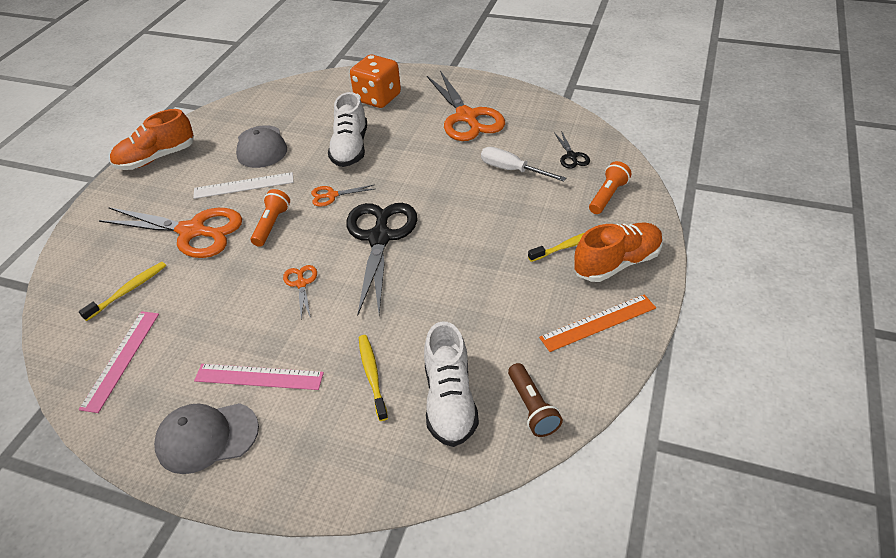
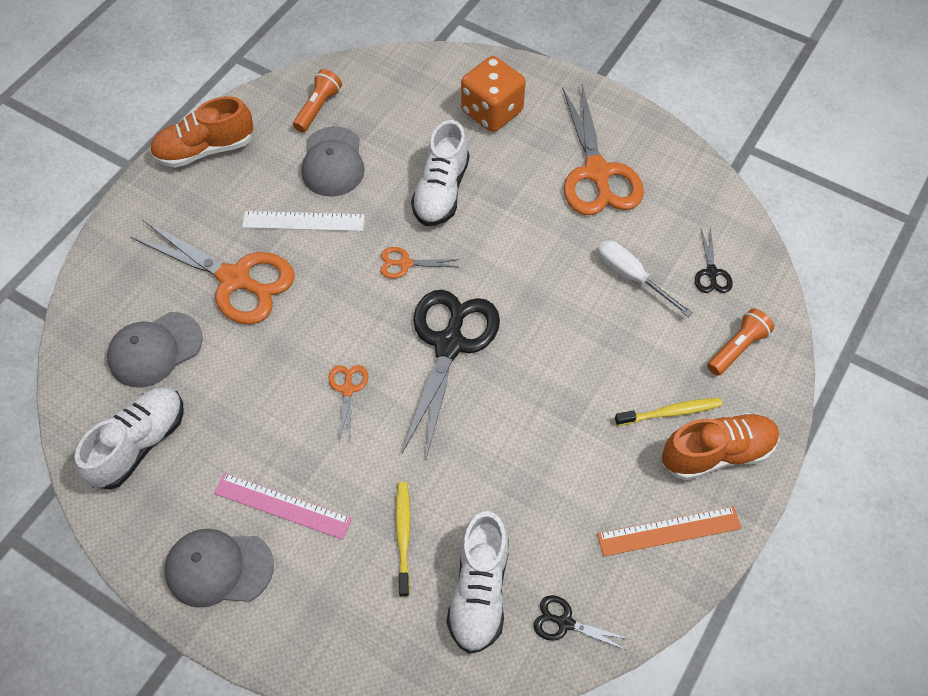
camera: 10 degrees right, 15 degrees up
(121, 359) = (139, 444): pink ruler -> white shoe
(128, 290) = (155, 349): yellow toothbrush -> grey cap
(272, 225) = (327, 292): orange flashlight -> orange flashlight (318, 108)
(532, 408) = (565, 623): brown flashlight -> black scissors

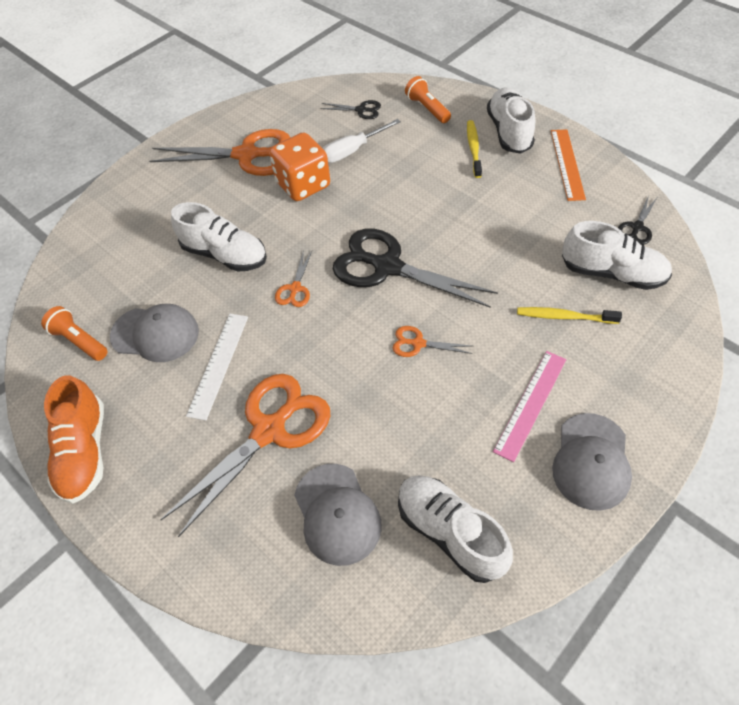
camera: 75 degrees left, 5 degrees down
(492, 111) = (151, 210): orange dice -> orange dice (303, 185)
(716, 453) = (509, 132): orange shoe -> white shoe

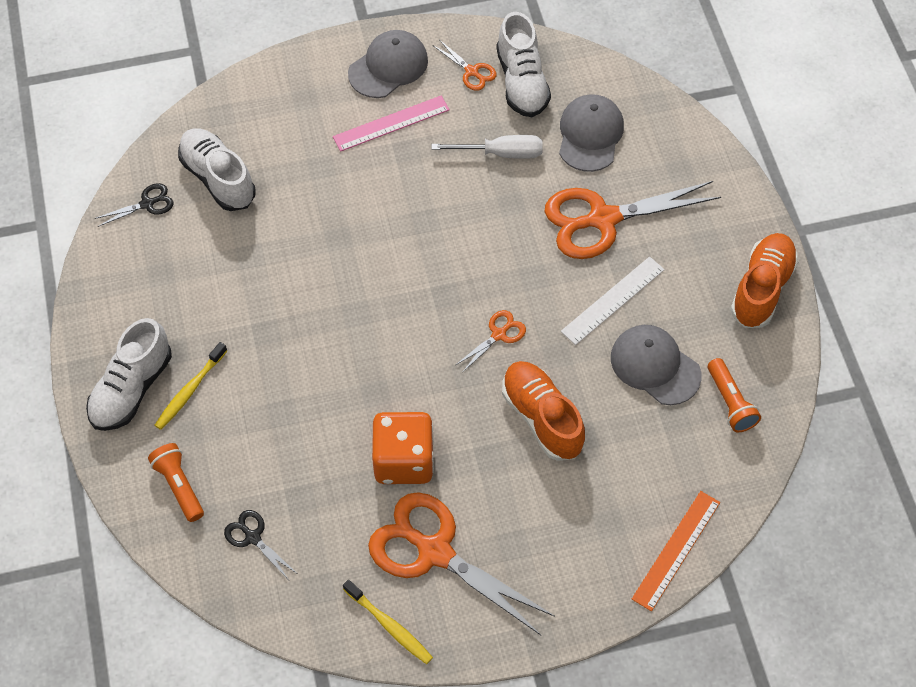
camera: 150 degrees left, 5 degrees up
(225, 255) = (542, 418): white shoe -> orange shoe
(352, 151) = (314, 476): white screwdriver -> white screwdriver (501, 153)
(387, 267) = (398, 304): black scissors -> none
(418, 343) = (433, 217): orange scissors -> orange scissors (471, 72)
(427, 108) = (179, 486): orange flashlight -> orange flashlight turned 150 degrees clockwise
(564, 317) = (297, 168): yellow toothbrush -> yellow toothbrush (389, 626)
(567, 164) = (124, 309): orange ruler -> orange ruler (676, 550)

